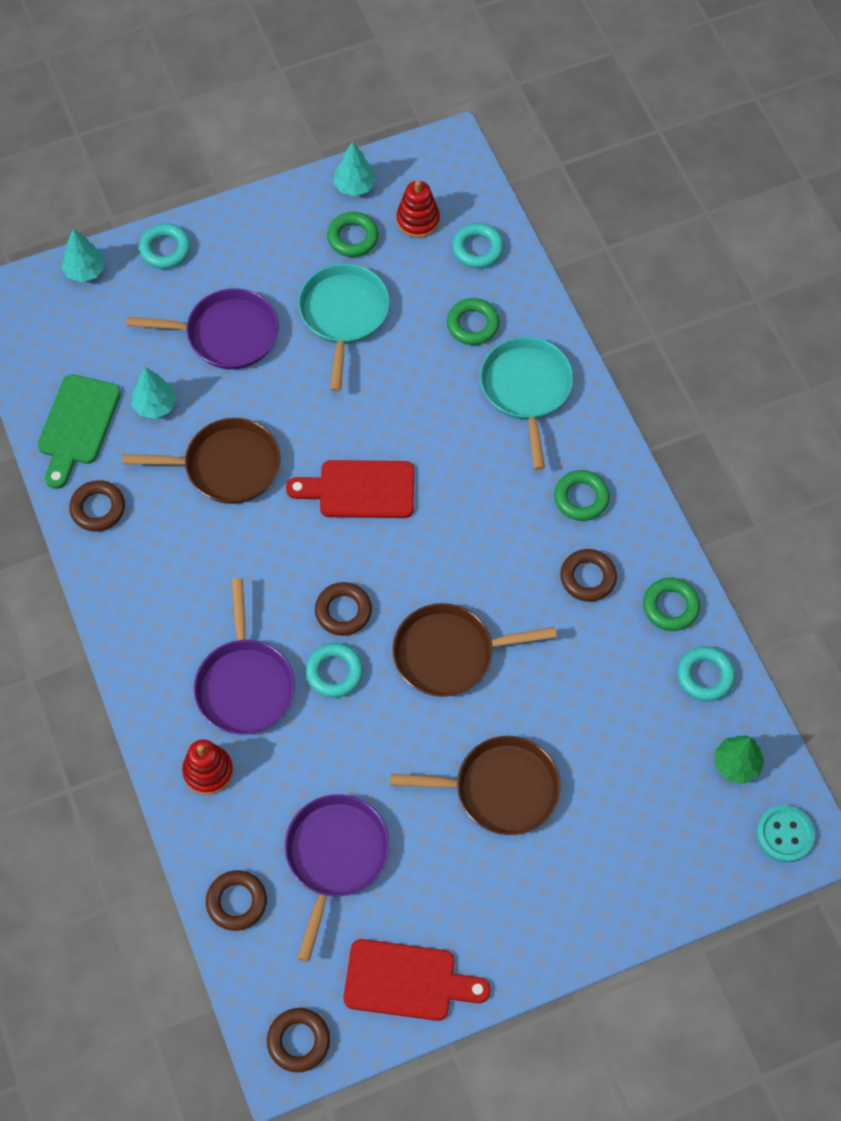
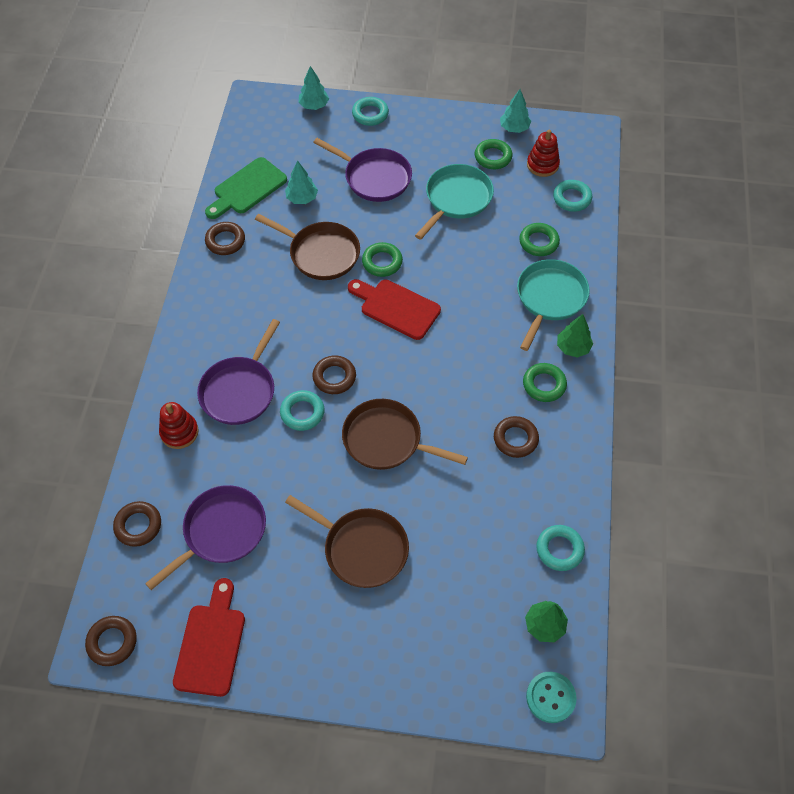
camera: 30 degrees right, 5 degrees down
(407, 981) = (211, 644): red cutting board -> red cutting board turned 120 degrees counterclockwise
(586, 437) = (573, 347): none -> green tree
(670, 607) = (563, 488): green ring -> green ring (382, 262)

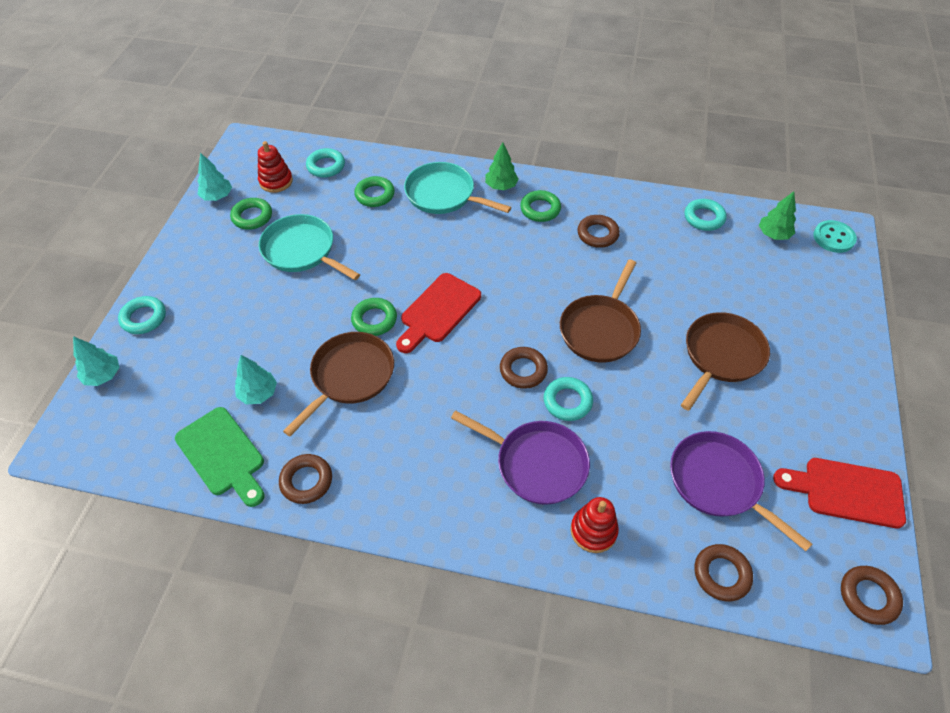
camera: 85 degrees left, 5 degrees down
(374, 178) = (248, 319): purple pan -> none

